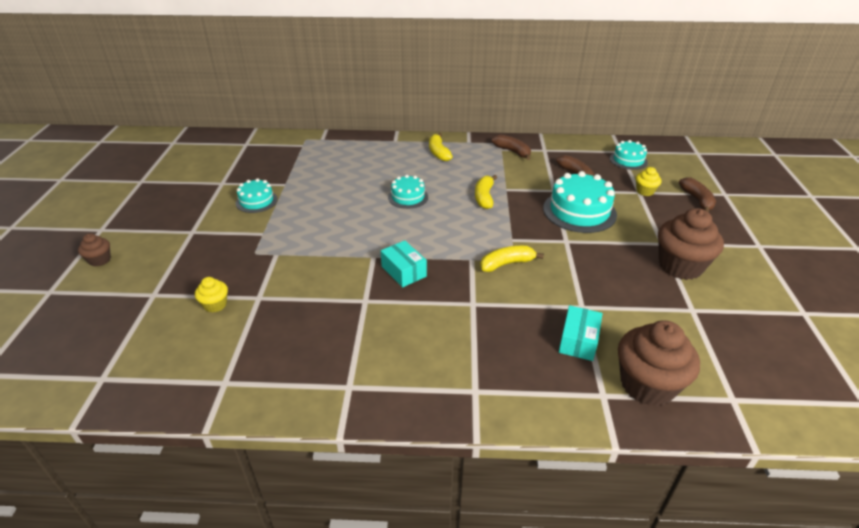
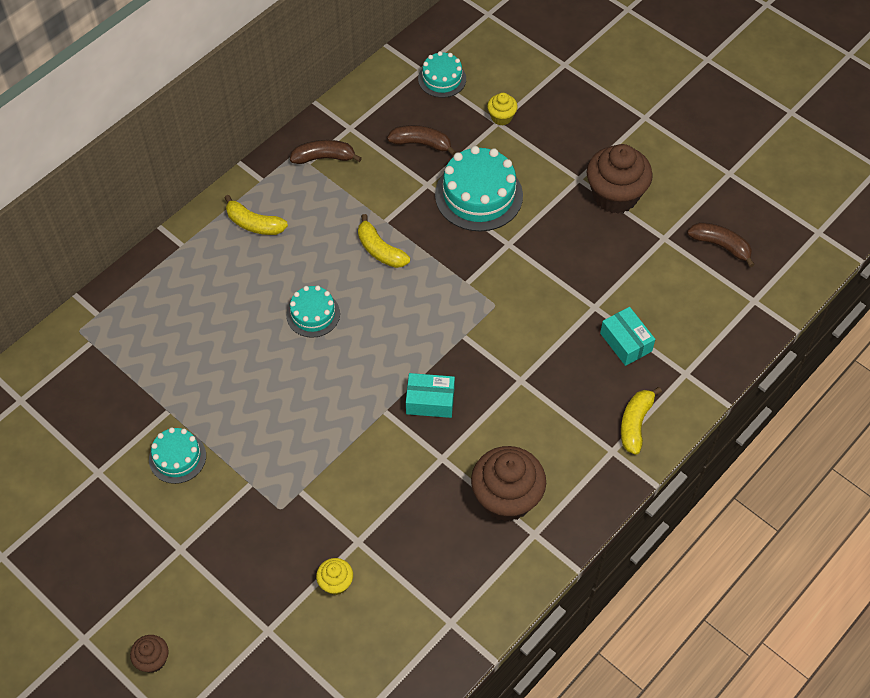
camera: 50 degrees left, 20 degrees up
(507, 264) = (495, 314): yellow banana -> yellow banana (635, 423)
(647, 385) = (701, 338): brown cupcake -> brown cupcake (506, 498)
(697, 200) = (552, 93): brown banana -> brown banana (721, 246)

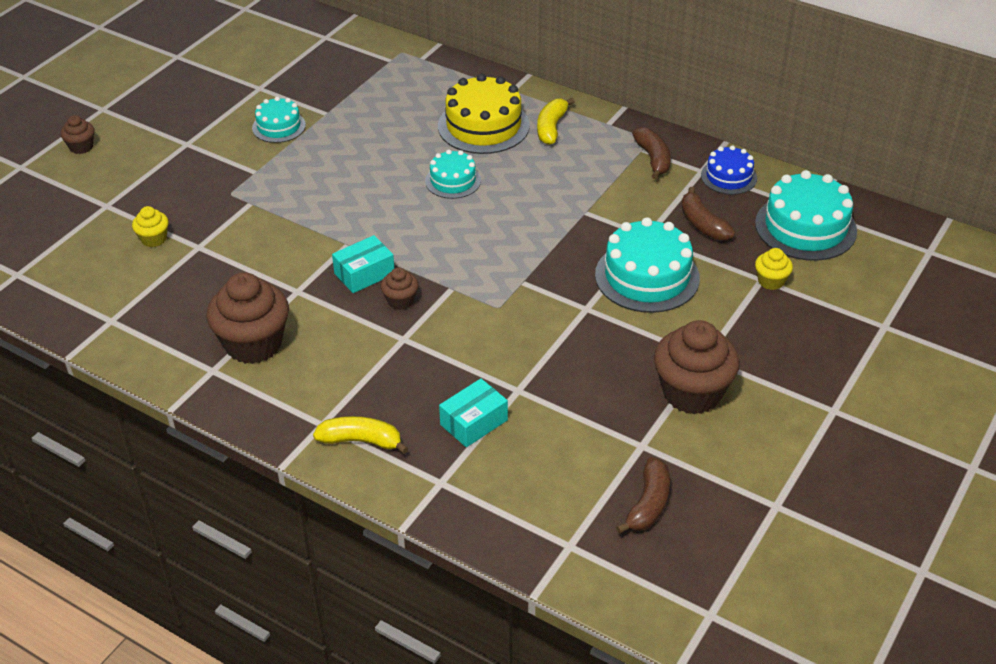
camera: 80 degrees right, 15 degrees down
(234, 277) = (483, 126): none -> yellow cake
(364, 111) = (728, 177): none -> blue cake
(380, 250) = (546, 214): yellow banana -> none
(421, 144) = (702, 224): brown banana -> brown banana turned 150 degrees clockwise
(430, 401) = (364, 274): turquoise box -> turquoise box turned 60 degrees clockwise
(442, 79) = (805, 227): turquoise cake -> turquoise cake, size x1.72
(472, 376) = (400, 301): none -> brown cupcake

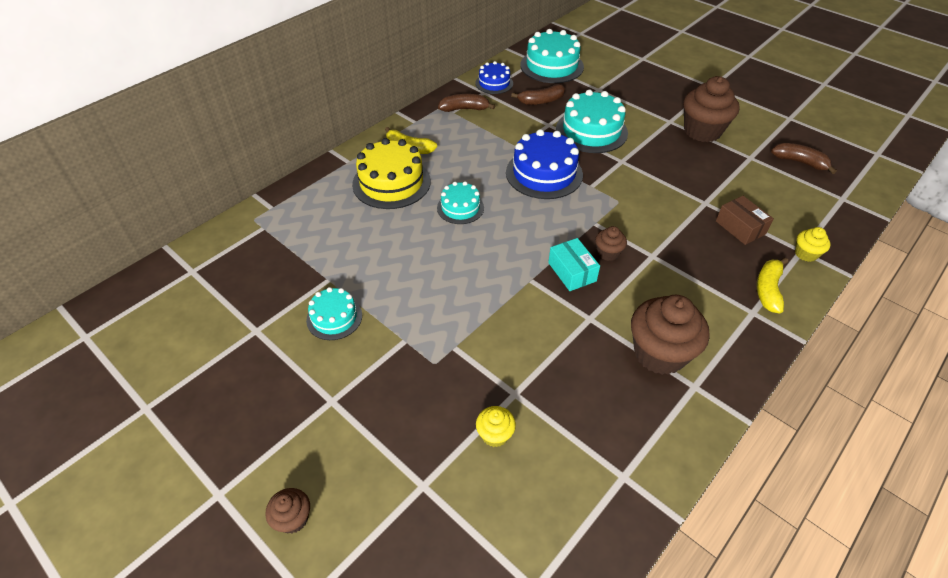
camera: 80 degrees left, 5 degrees up
(474, 422) = (740, 227): turquoise box -> brown box
(536, 239) = (544, 173): none -> blue cake
(771, 281) = (601, 86): yellow cupcake -> yellow cupcake (806, 254)

